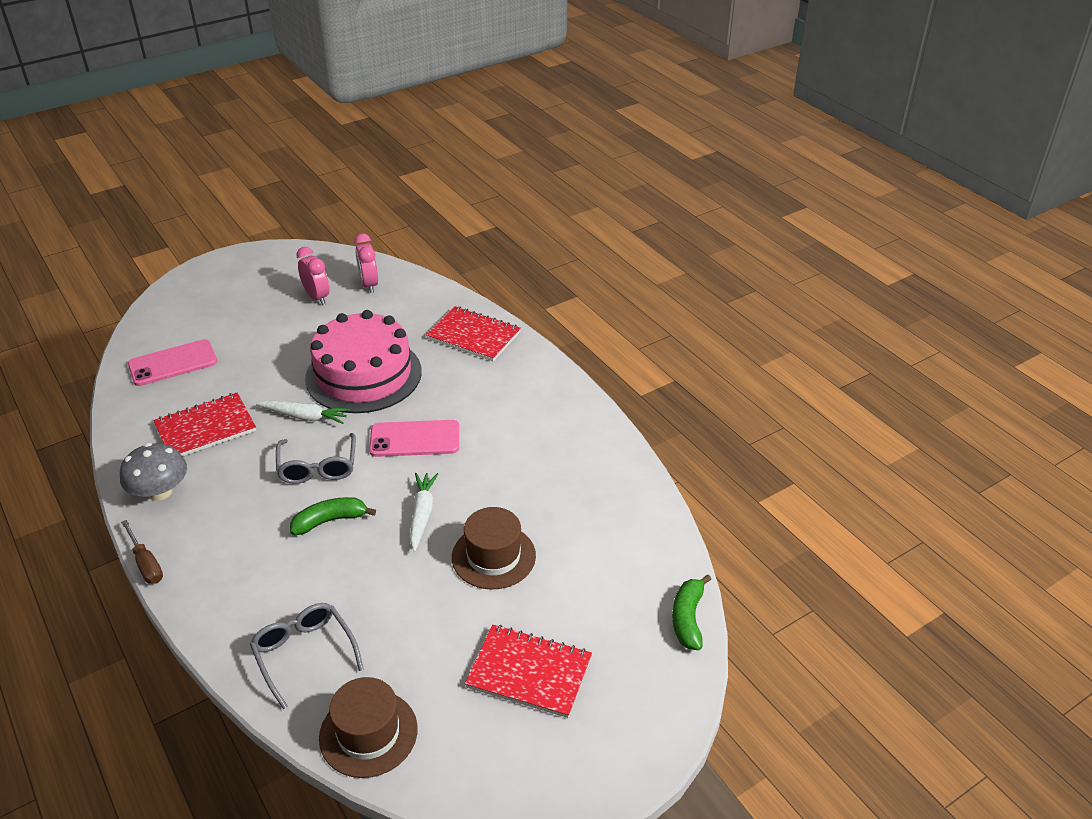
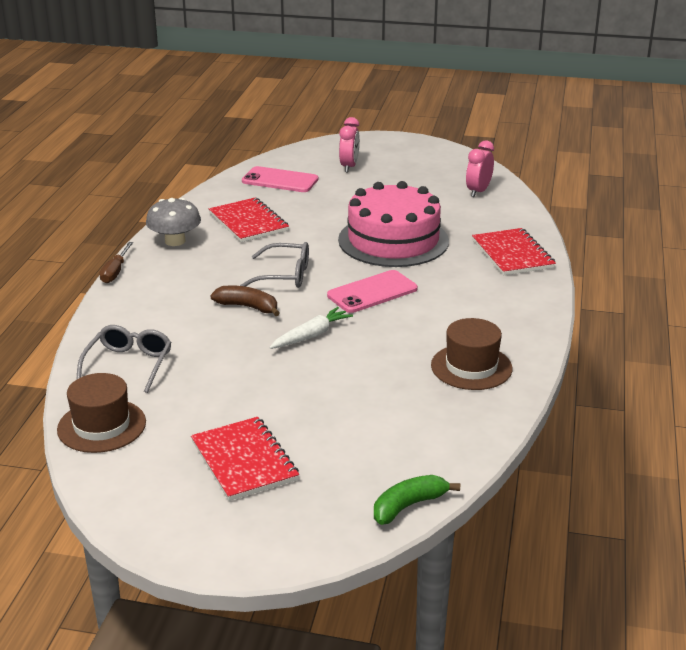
camera: 45 degrees right, 10 degrees down
(205, 428) = (248, 222): red notebook -> red notebook turned 45 degrees clockwise
(305, 417) = (318, 245): white carrot -> none
(317, 297) = (428, 184): pink clock -> pink clock (349, 167)
(318, 467) = (284, 275): grey glasses -> grey glasses turned 120 degrees counterclockwise
(330, 521) = (248, 307): green banana -> brown banana
(415, 439) = (372, 292): pink phone -> pink phone turned 75 degrees counterclockwise
(493, 556) = (323, 385): brown hat -> brown hat (471, 367)

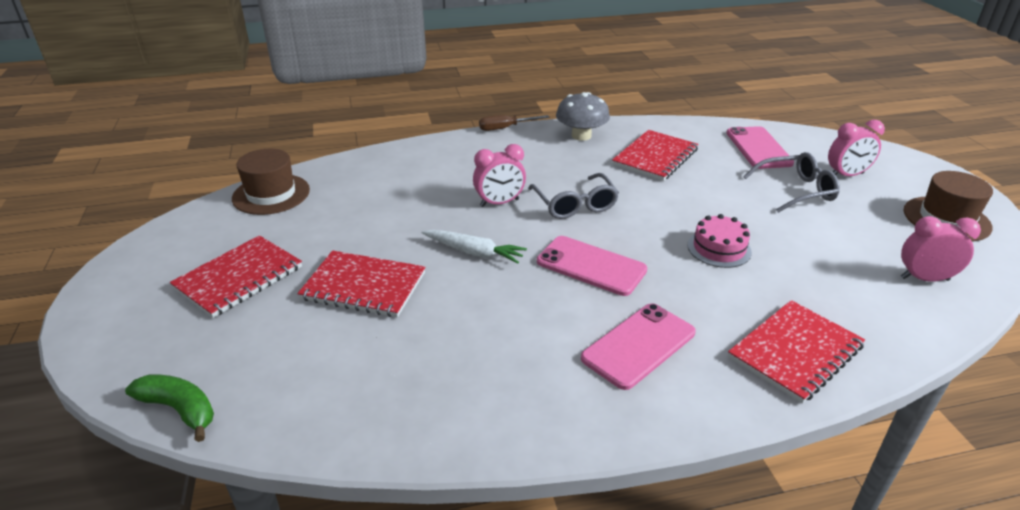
camera: 65 degrees right, 5 degrees up
(128, 365) = (366, 177): grey glasses -> grey glasses (796, 190)
(248, 307) = (499, 203): brown banana -> pink clock
(314, 396) = (363, 286): none -> red notebook
(393, 240) = (719, 248): pink cake -> pink cake, size x0.45
(471, 301) = (638, 345): none -> pink phone
(471, 367) = (484, 386): brown hat -> brown hat (946, 219)

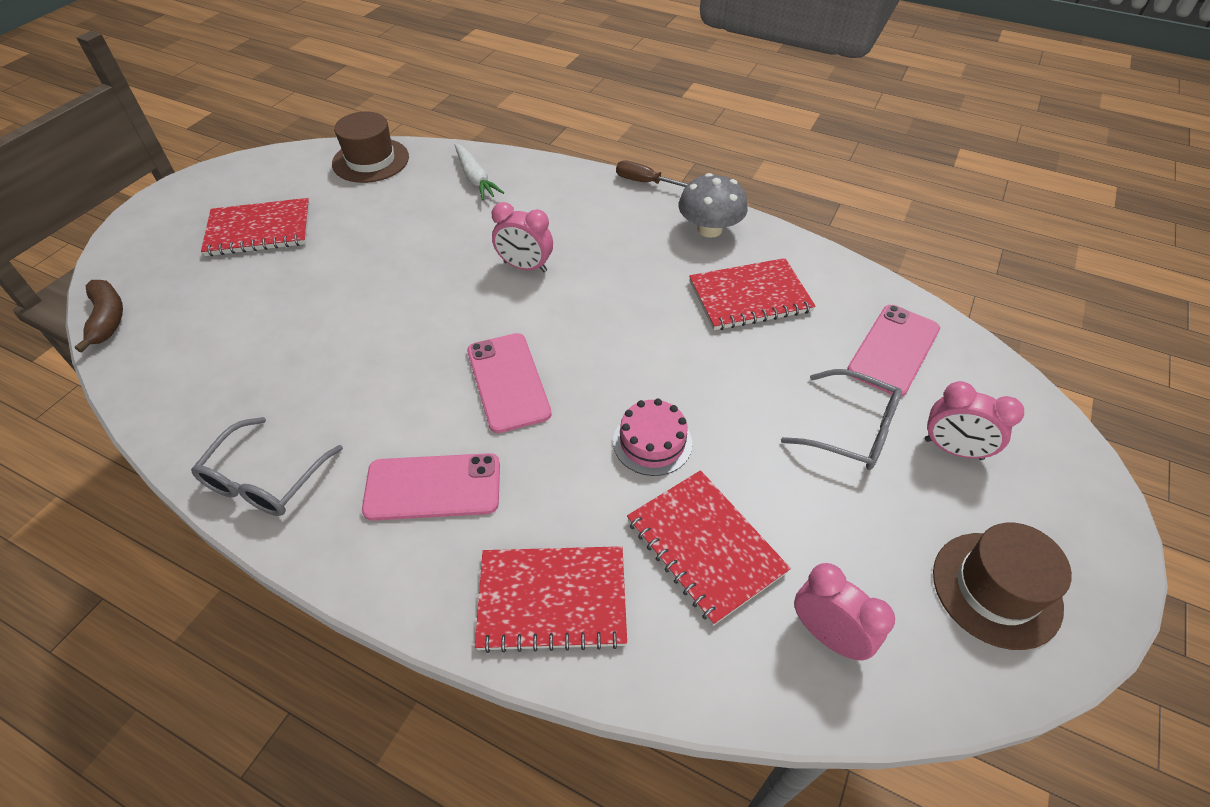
camera: 40 degrees right, 15 degrees up
(180, 409) = (108, 319): green banana -> brown banana
(363, 286) = (321, 289): red notebook -> red notebook (705, 546)
(474, 252) = (436, 307): white carrot -> white carrot (475, 179)
(575, 204) = (587, 307): grey glasses -> grey glasses (265, 480)

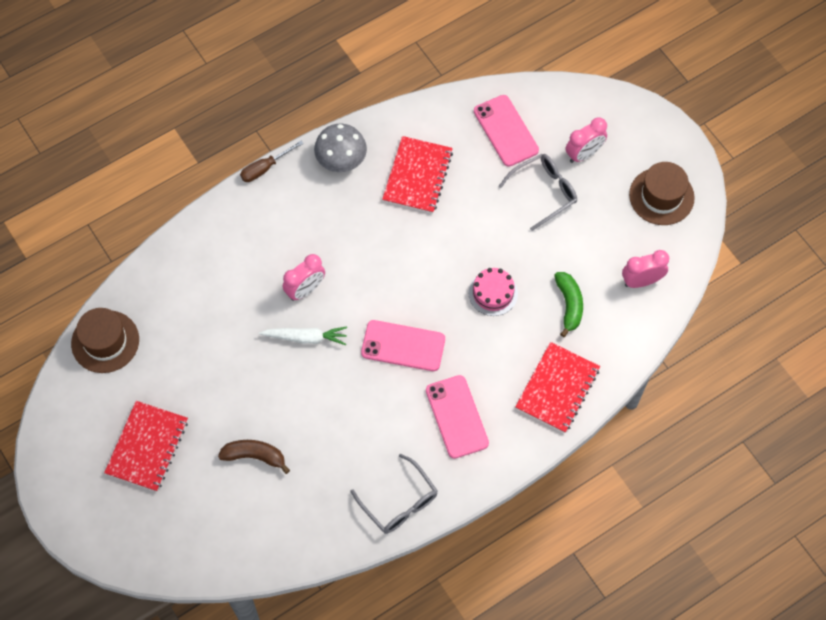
camera: 60 degrees left, 15 degrees up
(108, 319) = (190, 569): brown banana -> brown banana (254, 456)
(433, 487) = (457, 417): pink phone -> pink phone turned 45 degrees counterclockwise
(475, 179) = (182, 278): white carrot -> white carrot (305, 338)
(705, 546) = (569, 305): red notebook -> green banana

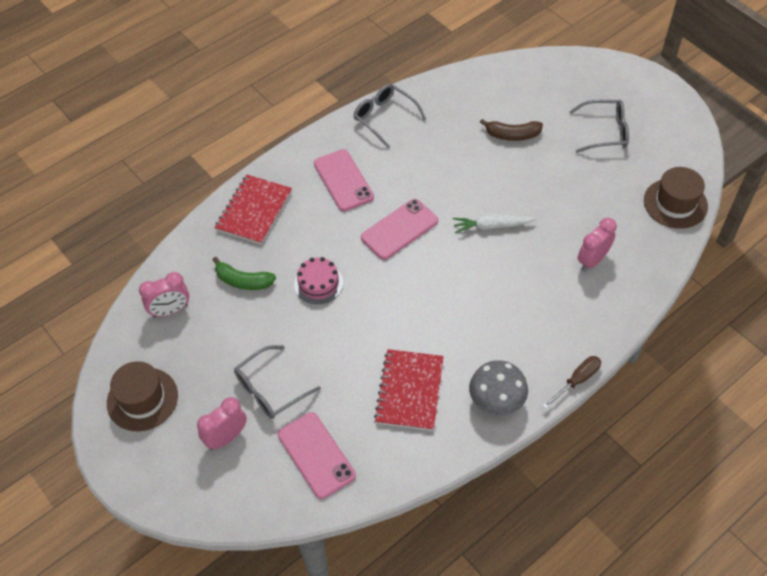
camera: 175 degrees right, 10 degrees down
(147, 447) = (605, 132): red notebook -> grey glasses
(305, 290) = (502, 266): pink clock -> pink clock (592, 260)
(403, 346) = (399, 229): pink phone -> pink phone turned 45 degrees counterclockwise
(569, 305) = (243, 281): green banana -> green banana turned 60 degrees counterclockwise

